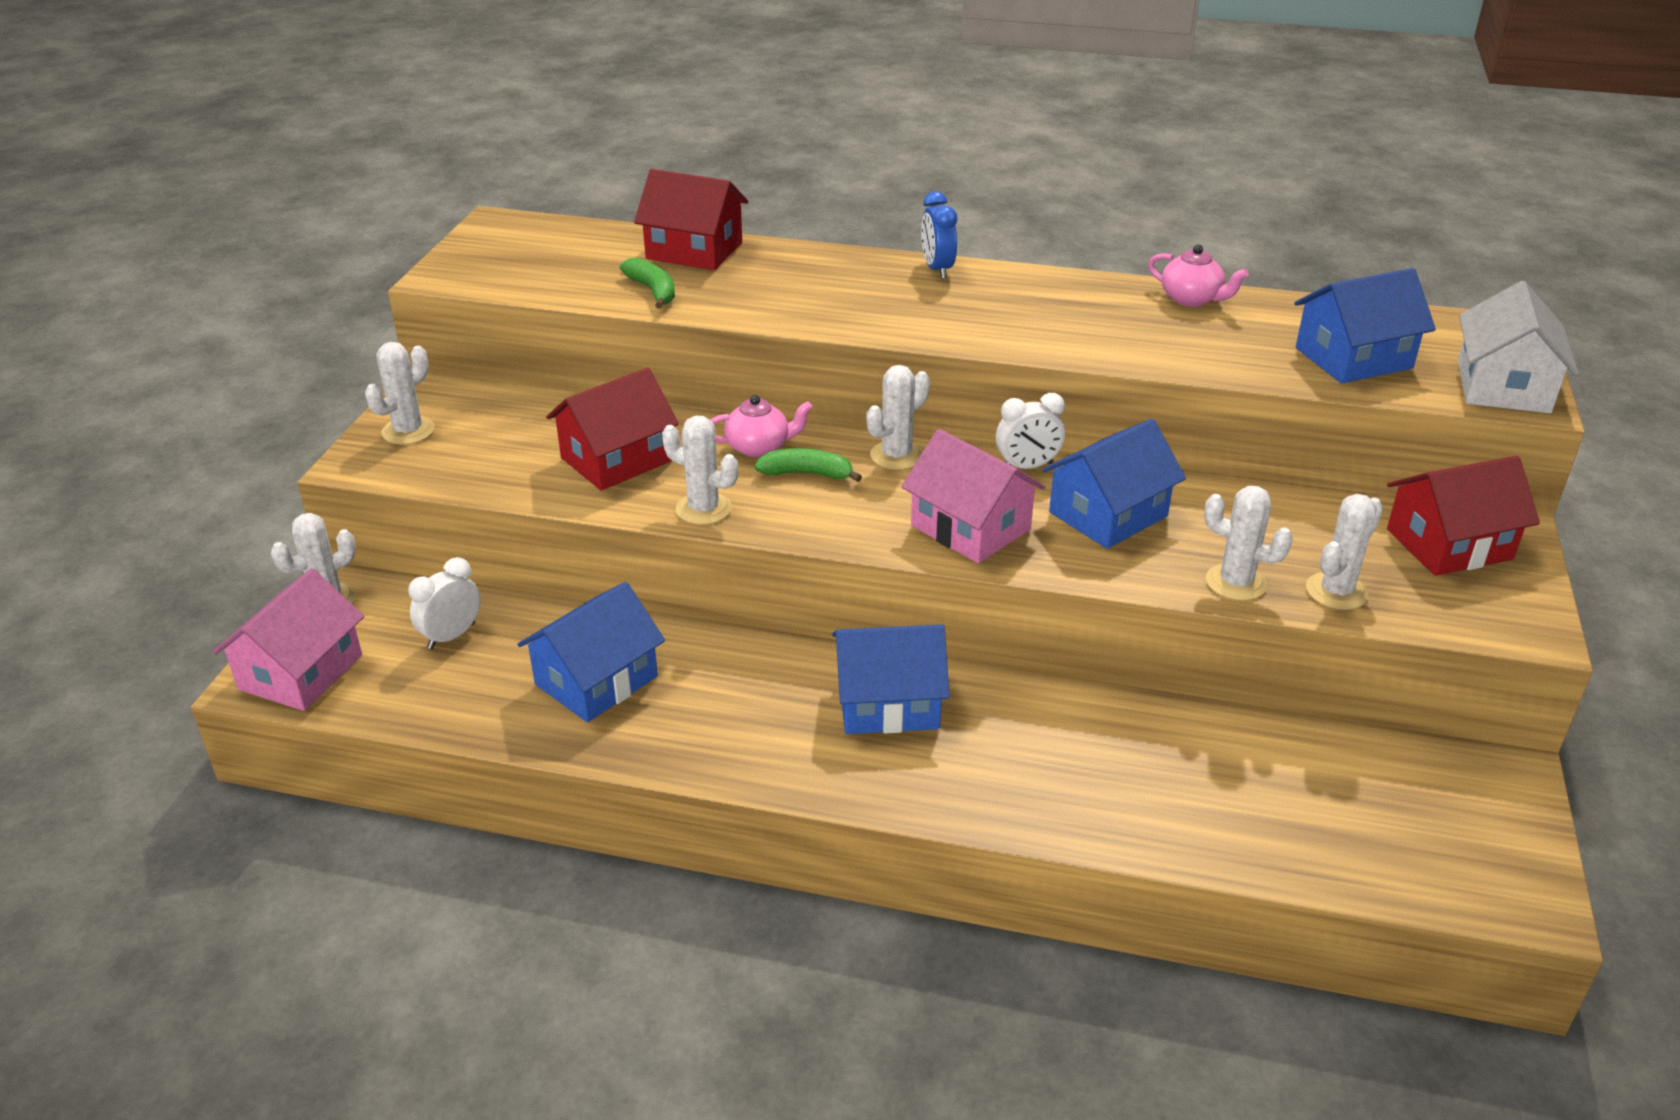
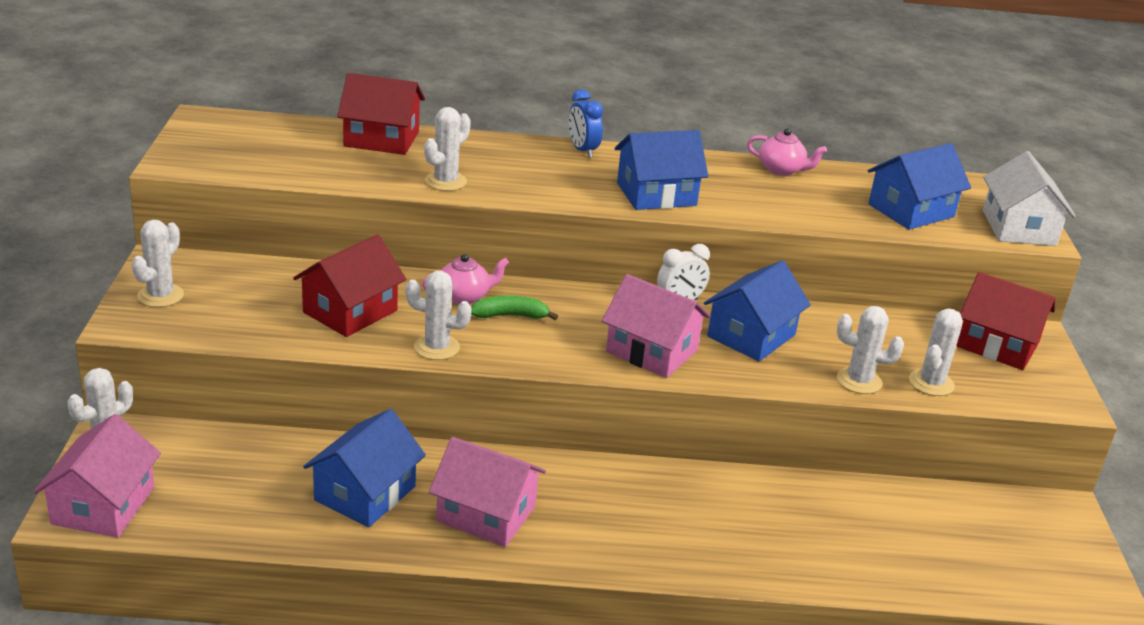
camera: 15 degrees left, 5 degrees down
(451, 636) = (228, 466): white clock -> none
(653, 291) = (360, 172): green banana -> none
(732, 717) = (486, 514): none -> pink house
(888, 703) = (606, 493): blue house -> blue house (656, 194)
(896, 455) = (576, 298): white cactus -> white cactus (445, 181)
(1449, 544) = (997, 345): red house -> red house turned 60 degrees clockwise

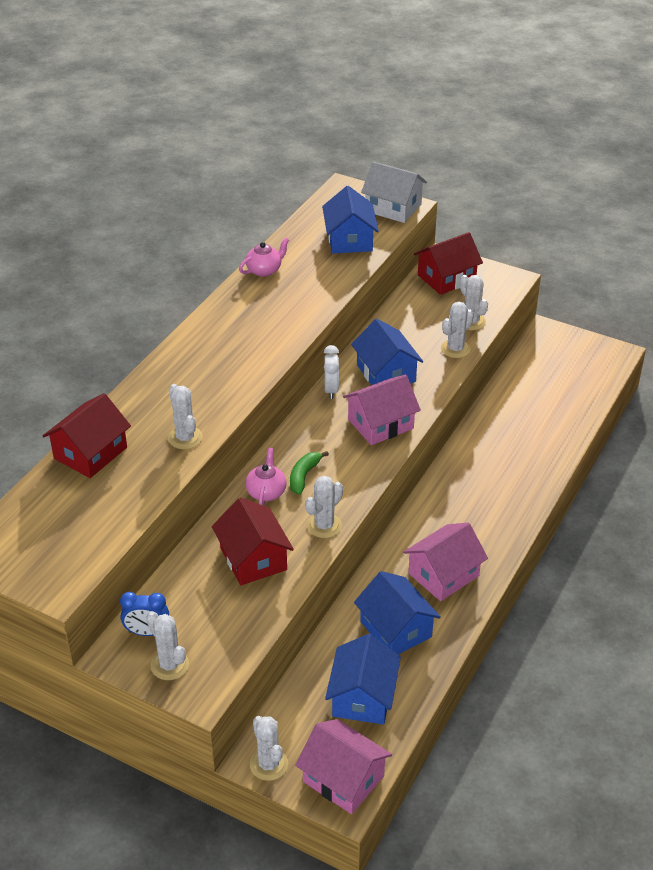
camera: 60 degrees left, 10 degrees up
(582, 150) = (178, 352): blue clock -> blue clock (147, 632)
(656, 194) = (265, 340): blue house -> blue house (363, 697)

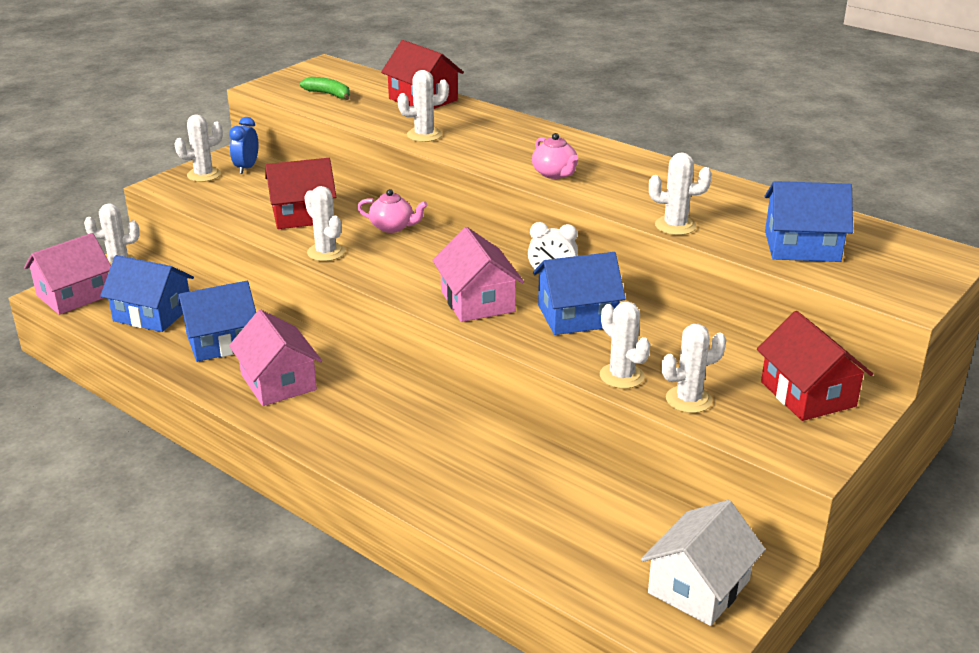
camera: 100 degrees right, 10 degrees down
(264, 270) = (724, 188): pink teapot -> pink teapot (555, 174)
(304, 476) = (407, 248): green banana -> green banana (329, 94)
(334, 290) = (675, 226): none -> white cactus
(393, 208) = (899, 288): white house -> white house (699, 586)

